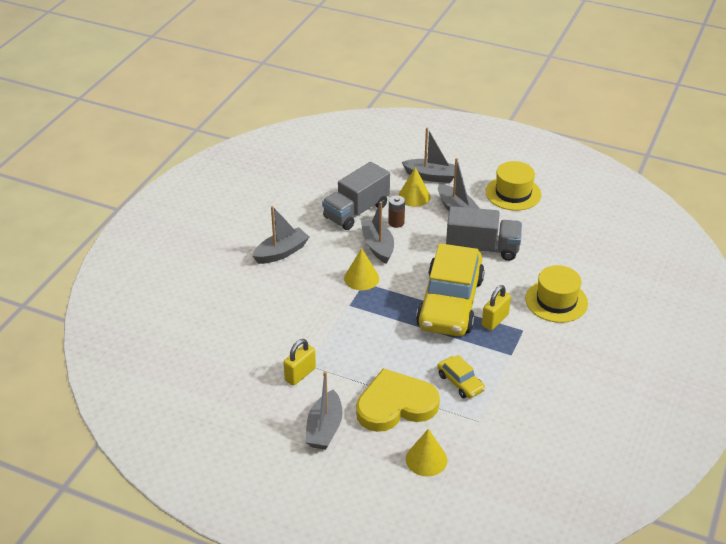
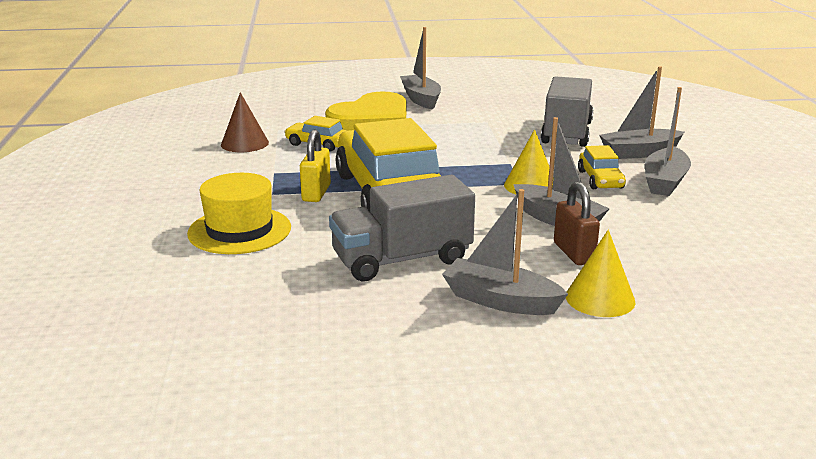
camera: 150 degrees right, 15 degrees down
(300, 374) = (486, 116): yellow padlock -> none
(314, 268) = (600, 179): none -> yellow car
(356, 211) = (653, 249): grey truck -> grey truck (566, 133)
(396, 222) = (573, 253): brown battery -> brown padlock
(426, 459) = (312, 104): yellow cone -> none
(431, 176) = (619, 344): grey boat -> grey boat (639, 153)
(513, 193) = (424, 366): yellow hat -> none
(515, 406) = (244, 143): none -> brown cone

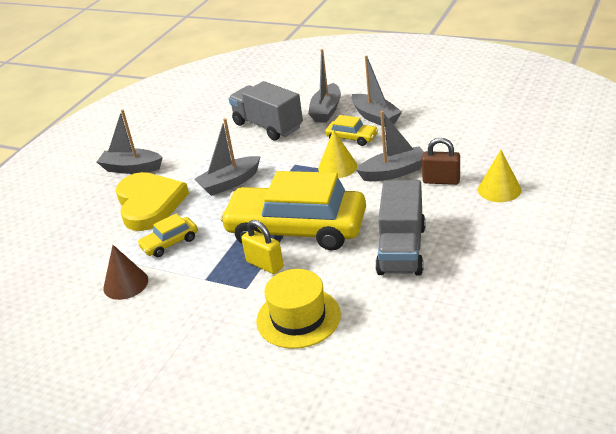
camera: 55 degrees left, 10 degrees up
(500, 300) = (479, 225): grey boat -> grey boat (230, 183)

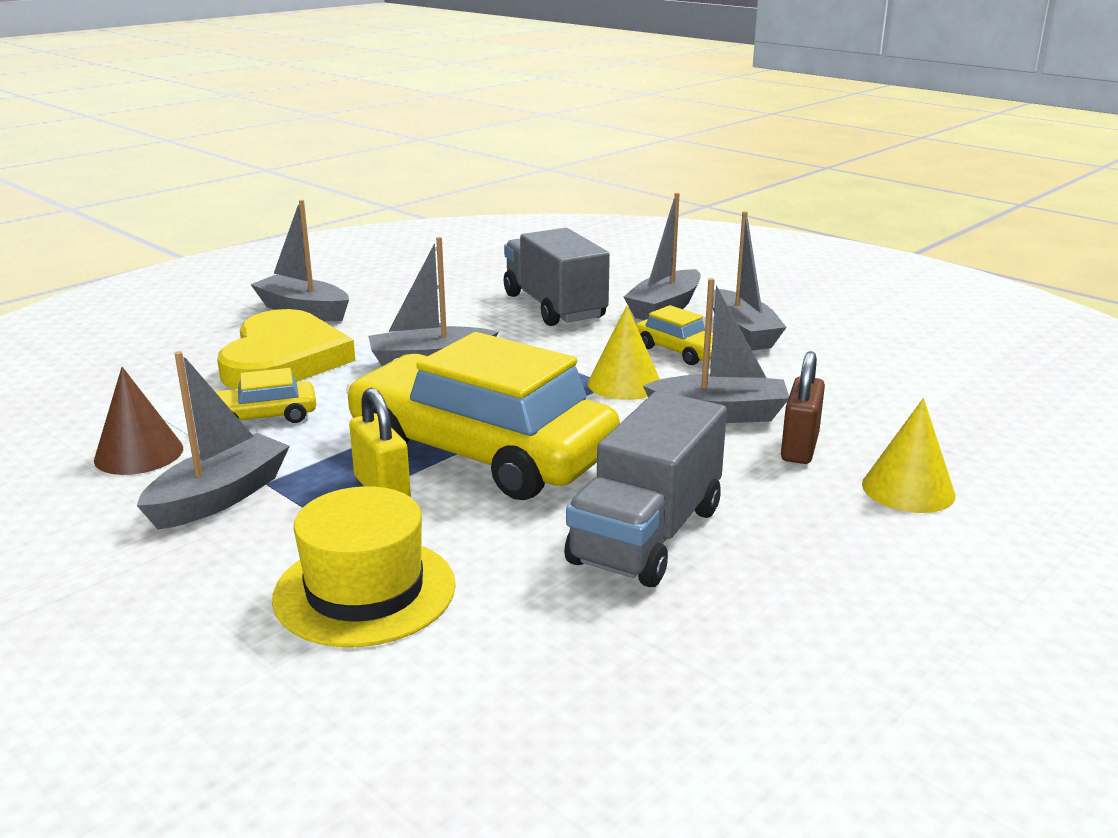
camera: 15 degrees right, 10 degrees down
(190, 294) = (220, 497): none -> grey boat
(441, 181) = (799, 447): brown padlock -> brown padlock turned 75 degrees clockwise

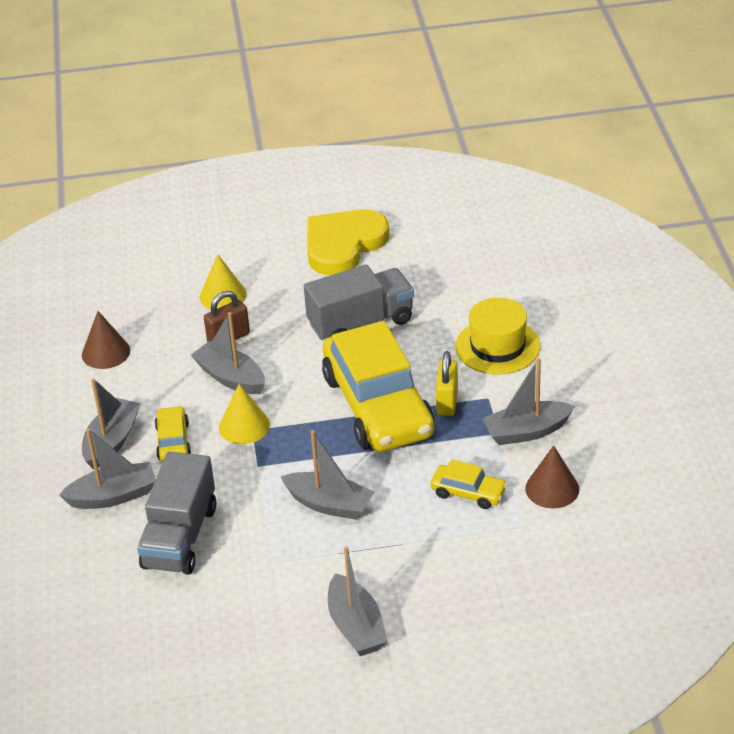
camera: 140 degrees left, 15 degrees up
(283, 359) = (416, 556): yellow heart -> yellow heart (343, 245)
(907, 385) = (106, 352): none -> brown cone

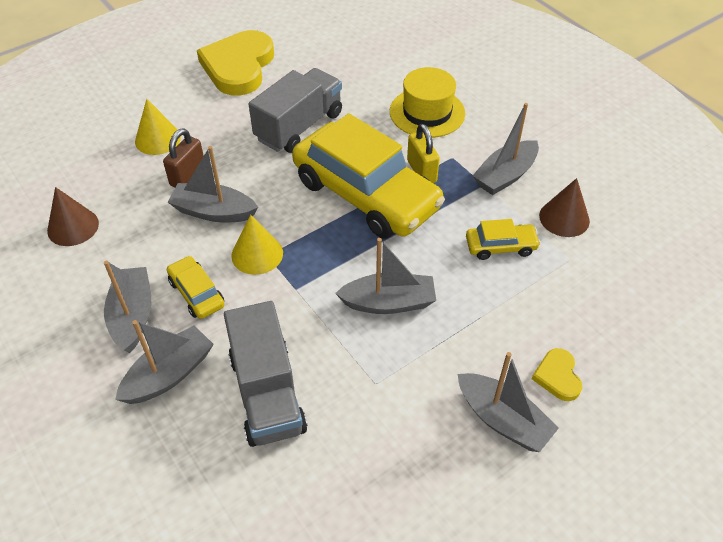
camera: 30 degrees left, 10 degrees up
(430, 613) = (557, 376): none -> yellow heart

